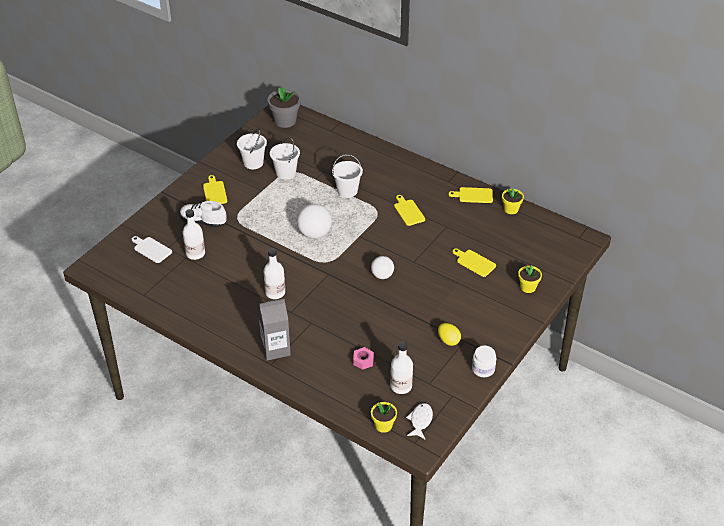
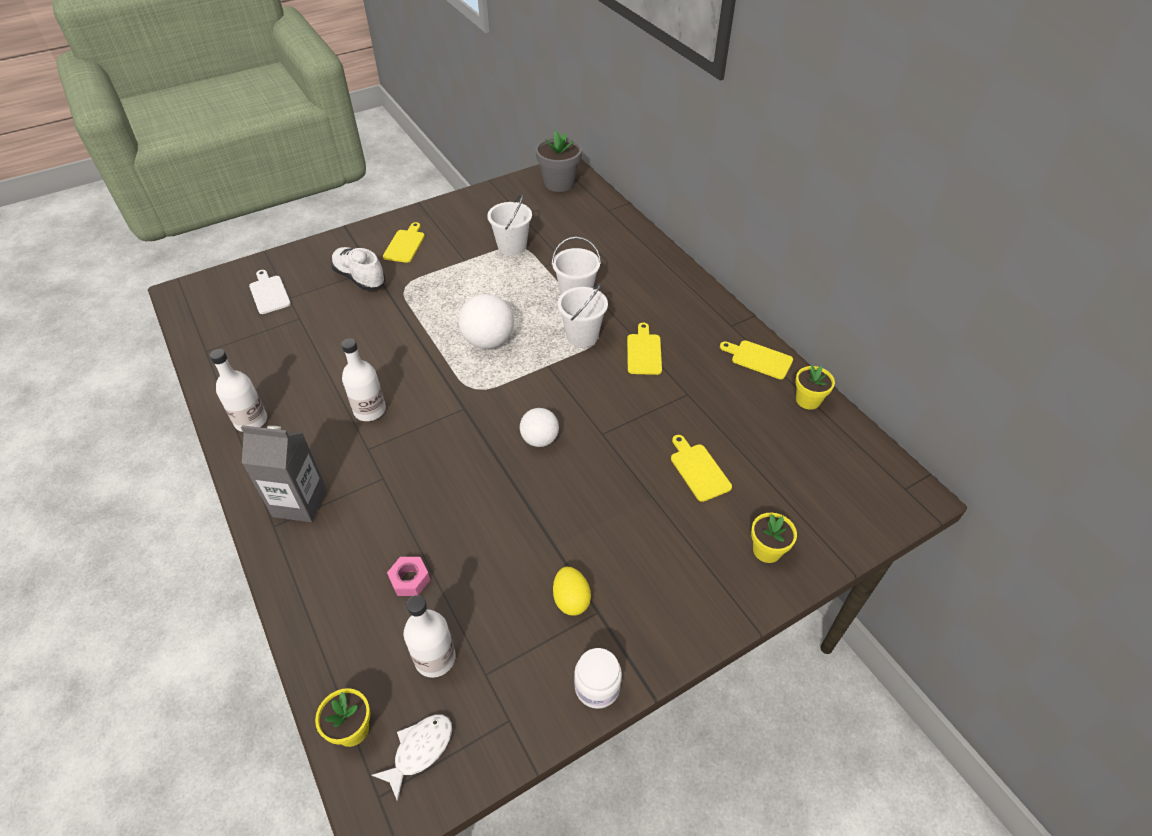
camera: 25 degrees right, 5 degrees up
(195, 254) = (315, 317): white bottle -> white bottle (251, 421)
(253, 163) = (481, 222): white bucket -> white bucket (582, 335)

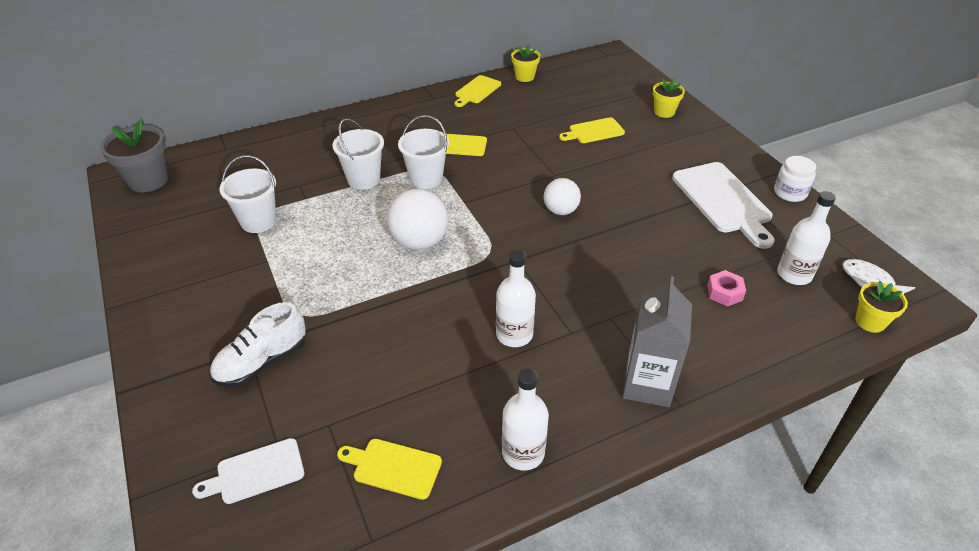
camera: 85 degrees left, 5 degrees down
(405, 244) = (206, 318): yellow cutting board -> yellow cutting board (393, 467)
(571, 599) = (723, 201): yellow egg -> white cutting board

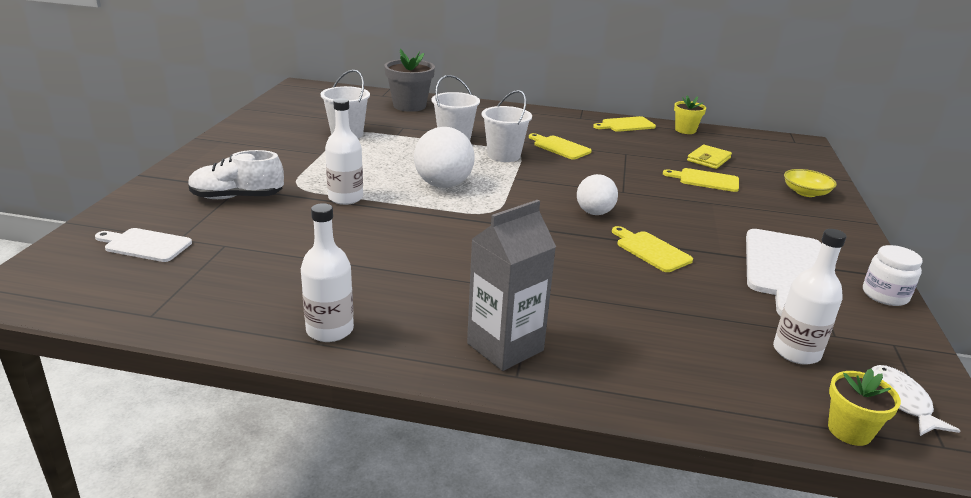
camera: 35 degrees right, 15 degrees down
(148, 180) = (311, 93): grey flower pot -> grey flower pot (409, 106)
(393, 467) = (227, 287): yellow cutting board -> yellow cutting board (651, 250)
(514, 334) = (435, 263): white bottle -> white bottle (345, 198)
(573, 105) = (708, 159): none -> yellow wallet
(664, 112) = (806, 192): yellow flower pot -> yellow bowl
(724, 292) = (687, 328): pink nut -> none

